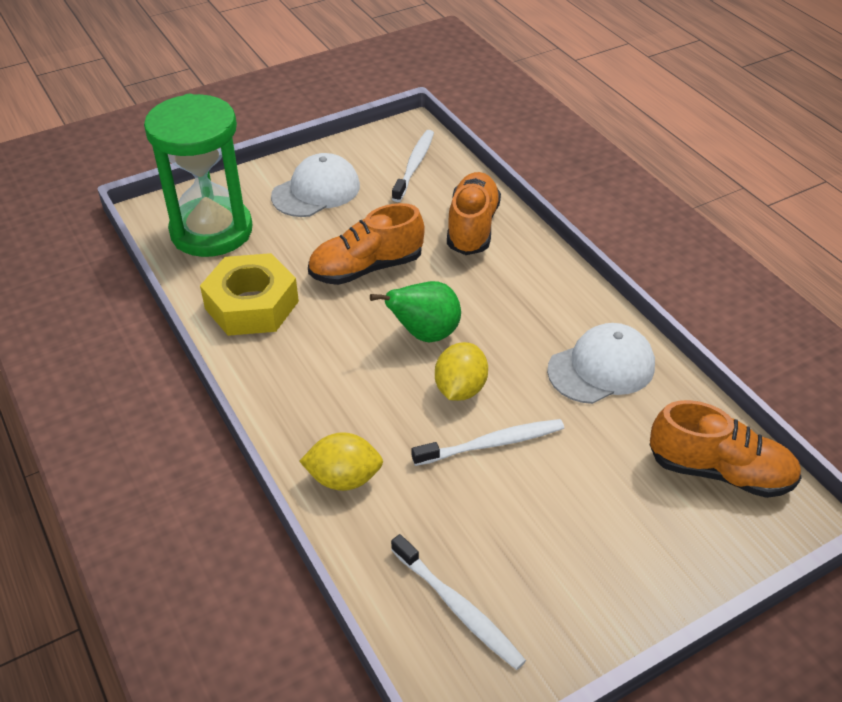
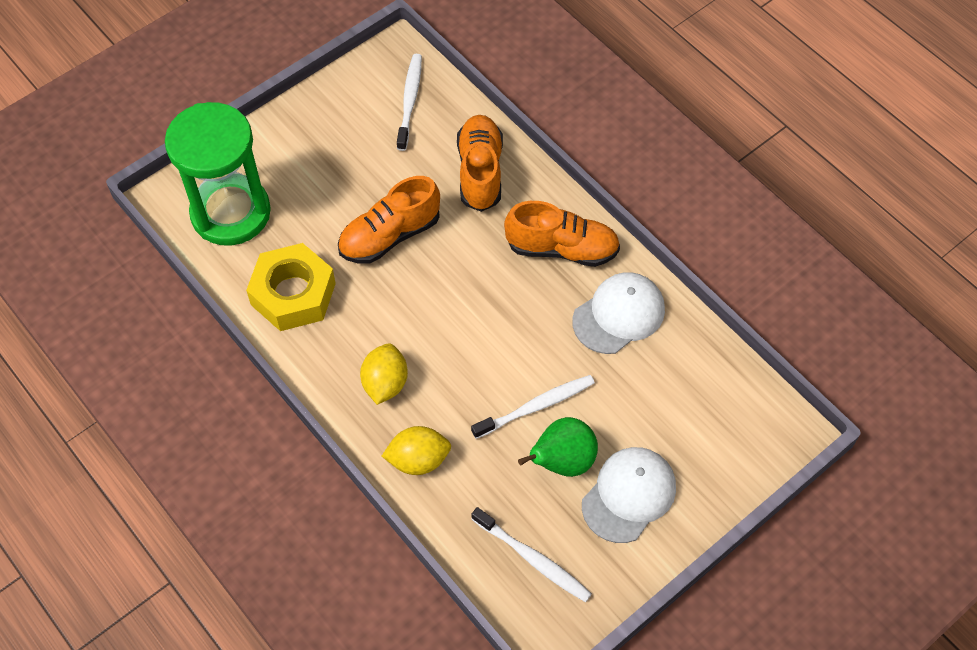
camera: 10 degrees left, 15 degrees up
(316, 191) = (320, 148): white cap -> white cap (629, 495)
(424, 334) = (458, 302): green pear -> green pear (562, 461)
(460, 389) = (500, 356): yellow lemon -> yellow lemon (385, 383)
(719, 471) = (726, 403): orange shoe -> orange shoe (562, 248)

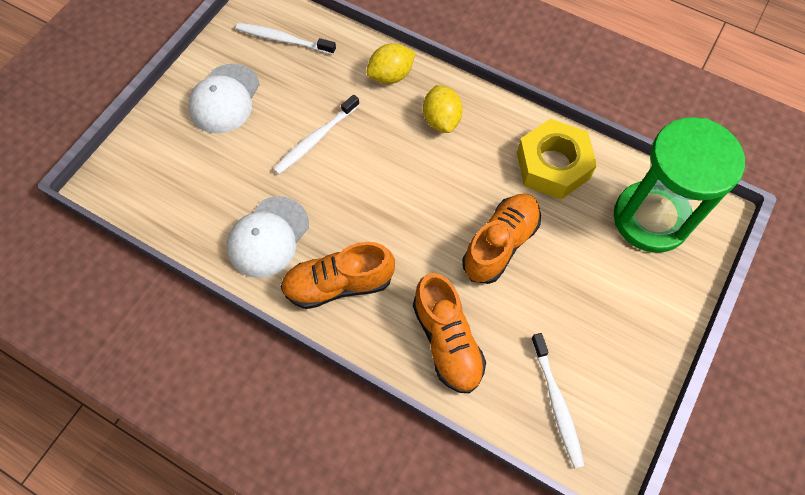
camera: 160 degrees right, 5 degrees up
(562, 461) = (282, 106): green pear -> none

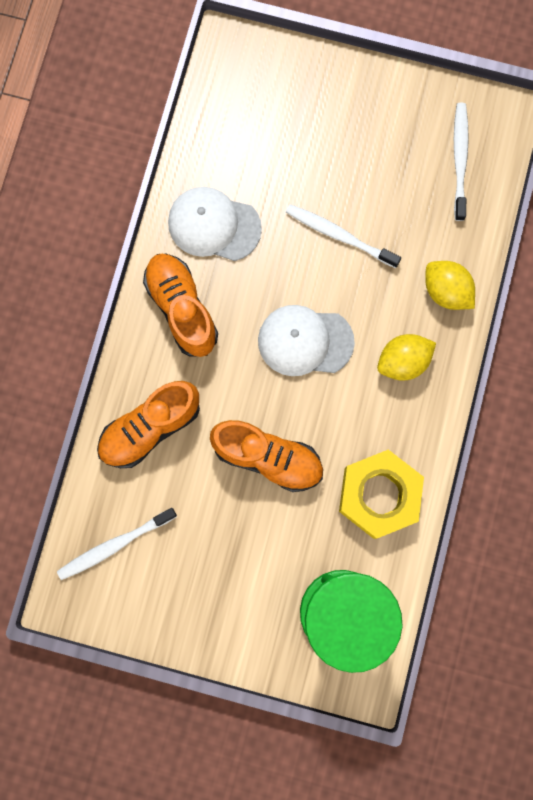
camera: 75 degrees right, 15 degrees up
(225, 99) = (362, 125): white cap -> white cap (305, 341)

